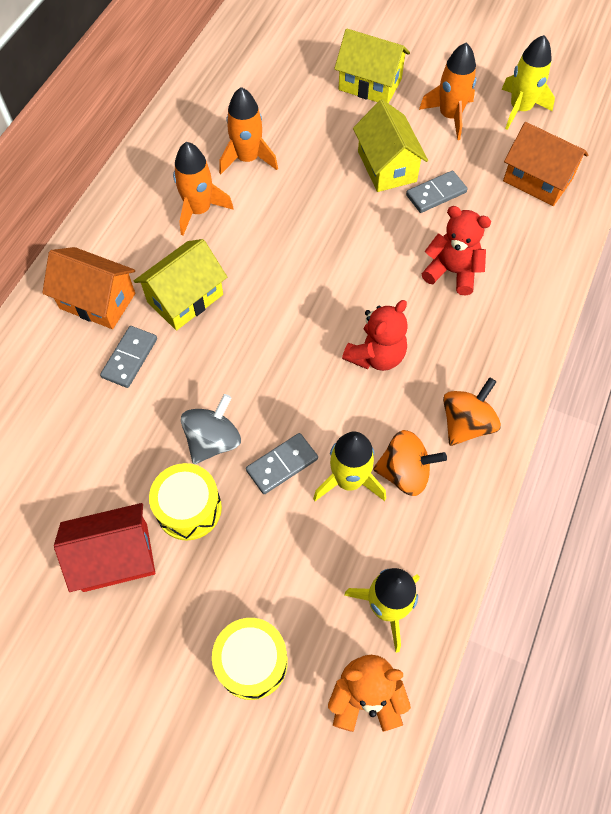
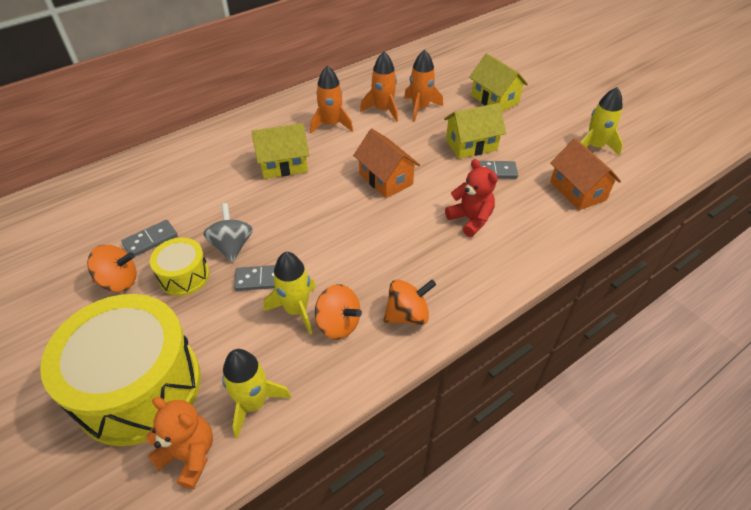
camera: 30 degrees right, 15 degrees down
(97, 301) = (233, 146): orange house -> orange house (386, 179)
(115, 557) = (119, 281): red house -> orange spinning top
(129, 358) = (224, 181): grey domino -> grey domino (150, 240)
(213, 440) = (232, 246): grey spinning top -> grey spinning top turned 75 degrees counterclockwise
(252, 662) = (139, 387): yellow drum -> yellow drum, size x2.10
(376, 355) = (377, 245): red teddy bear -> none
(387, 166) = (471, 145): yellow house -> yellow house turned 60 degrees clockwise
(450, 116) = (538, 133): orange rocket -> orange rocket (420, 108)

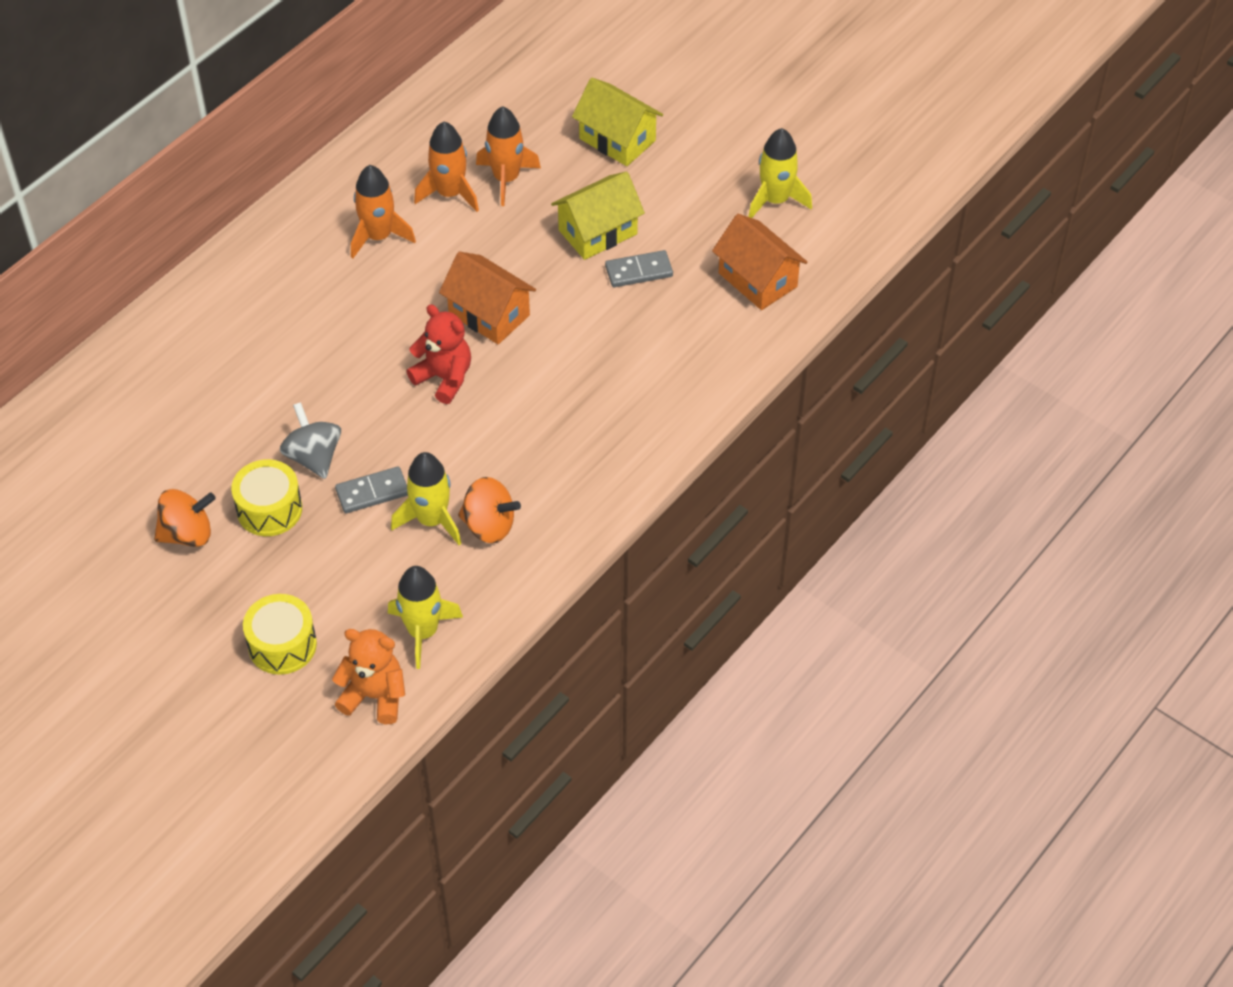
camera: 15 degrees left, 5 degrees up
(139, 387) = (282, 645): yellow drum -> yellow drum, size x0.48
(150, 240) = (198, 472): grey domino -> none
(283, 165) = (333, 320): yellow house -> none
(407, 315) = (569, 497): orange spinning top -> none
(470, 219) = (620, 353): red teddy bear -> red teddy bear (444, 378)

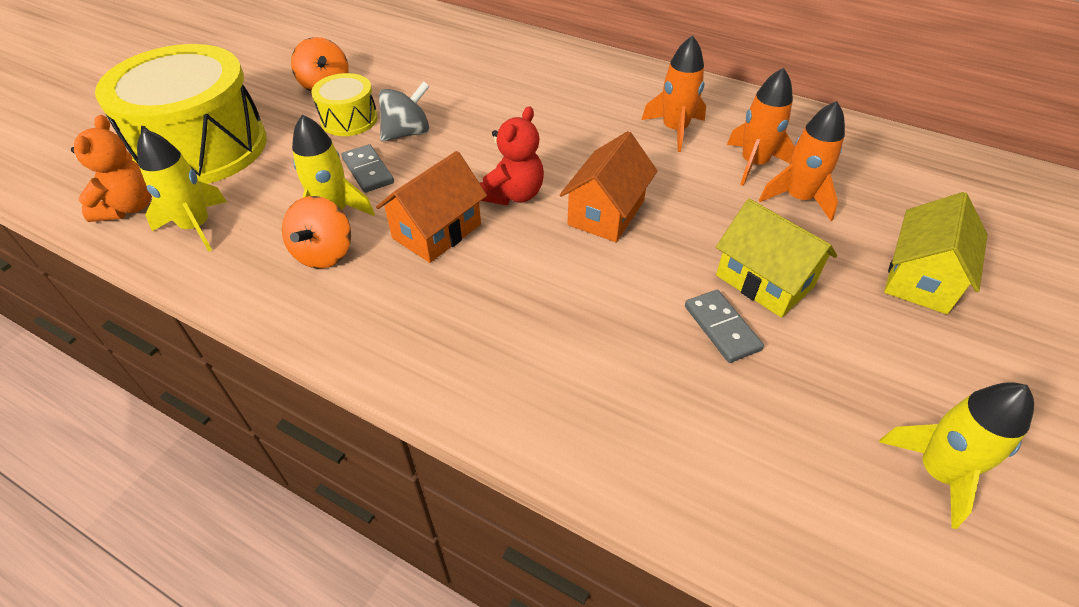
camera: 80 degrees right, 5 degrees down
(282, 645) = (202, 147): yellow drum -> yellow drum, size x2.10
(757, 280) = (769, 467): orange house -> orange house (437, 231)

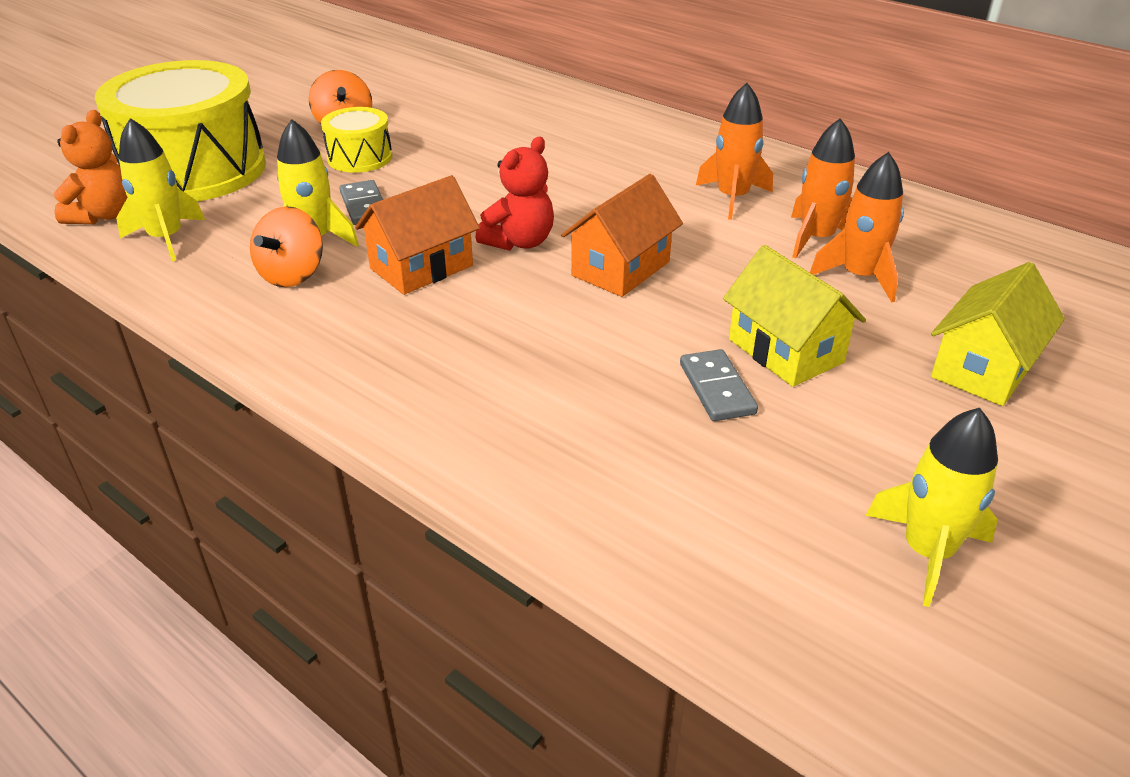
camera: 10 degrees right, 10 degrees down
(407, 133) = (420, 175): grey spinning top -> none

